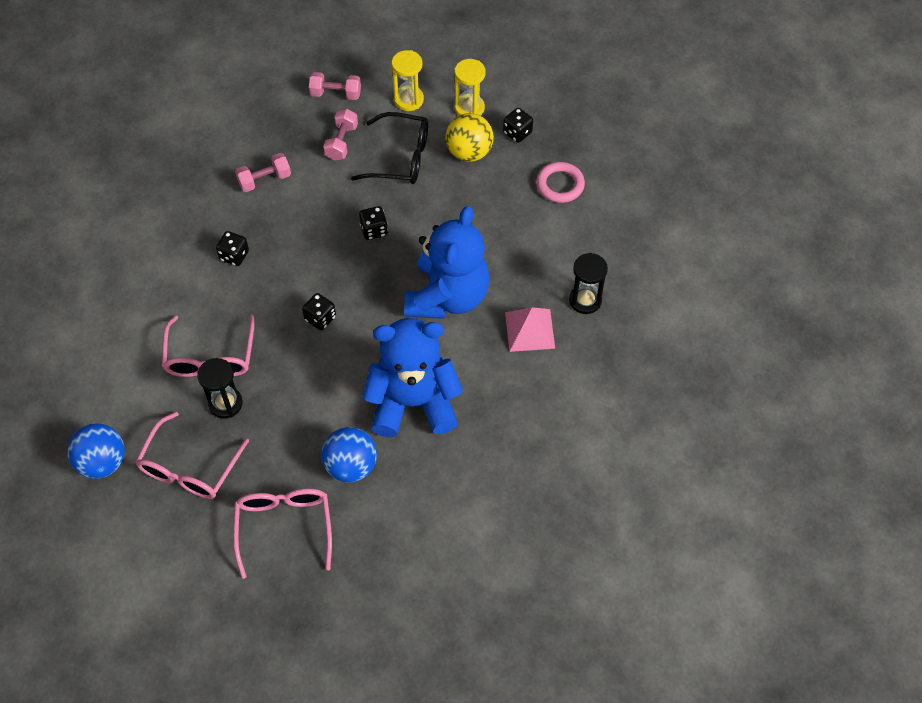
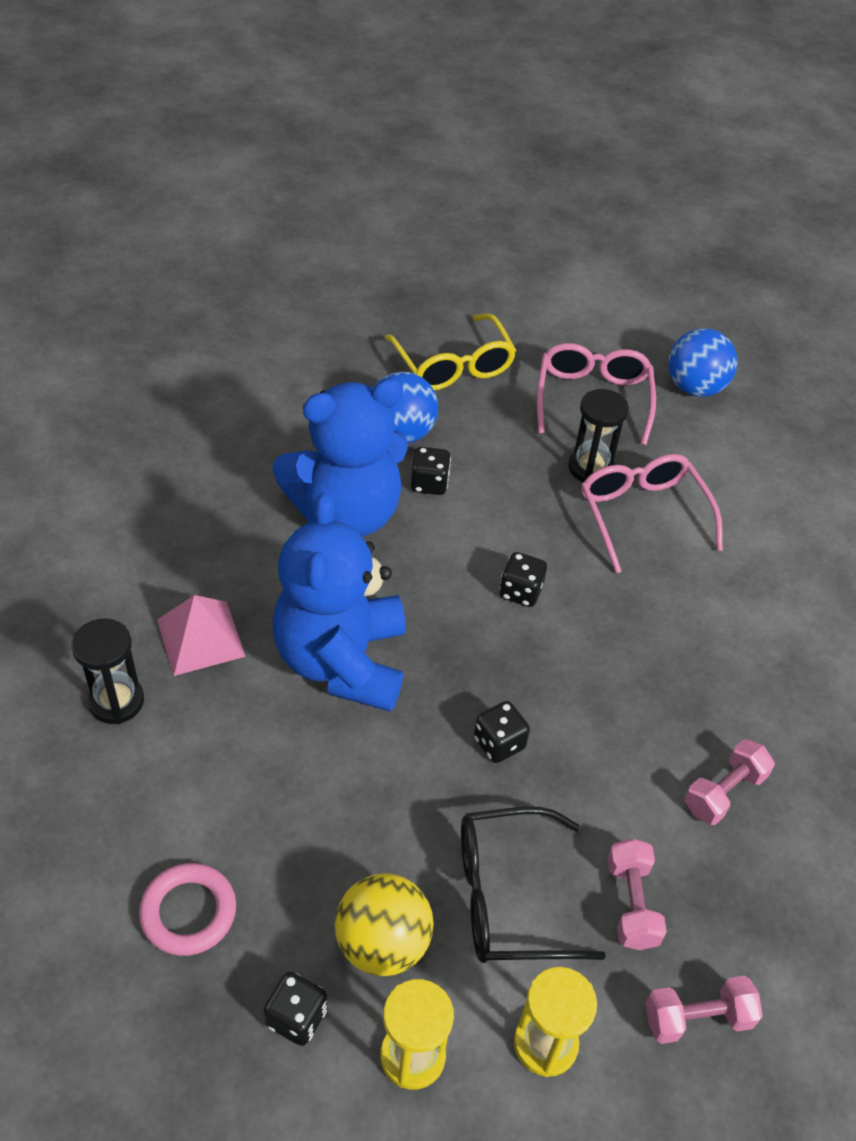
camera: 160 degrees right, 10 degrees down
(234, 255) = (694, 654): black dice -> black dice (429, 483)
(284, 527) = (453, 366): pink glasses -> yellow glasses

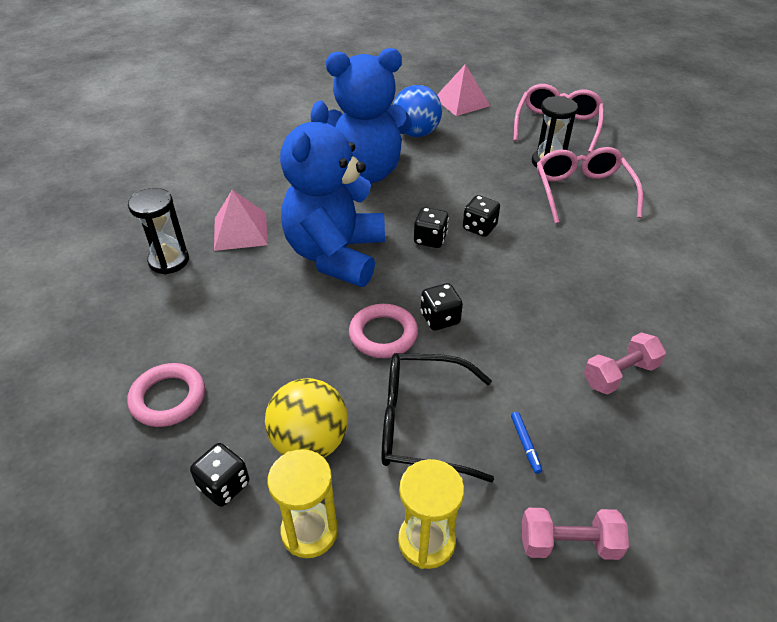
camera: 15 degrees right, 5 degrees down
(429, 483) = (428, 161): black dice -> black dice (430, 239)
(434, 777) = (383, 334): none -> pink ring
(453, 366) = (462, 102): yellow glasses -> pink pyramid
(631, 904) = (525, 444): pink dumbbell -> blue marker
(695, 387) = (634, 125): blue ball -> none

